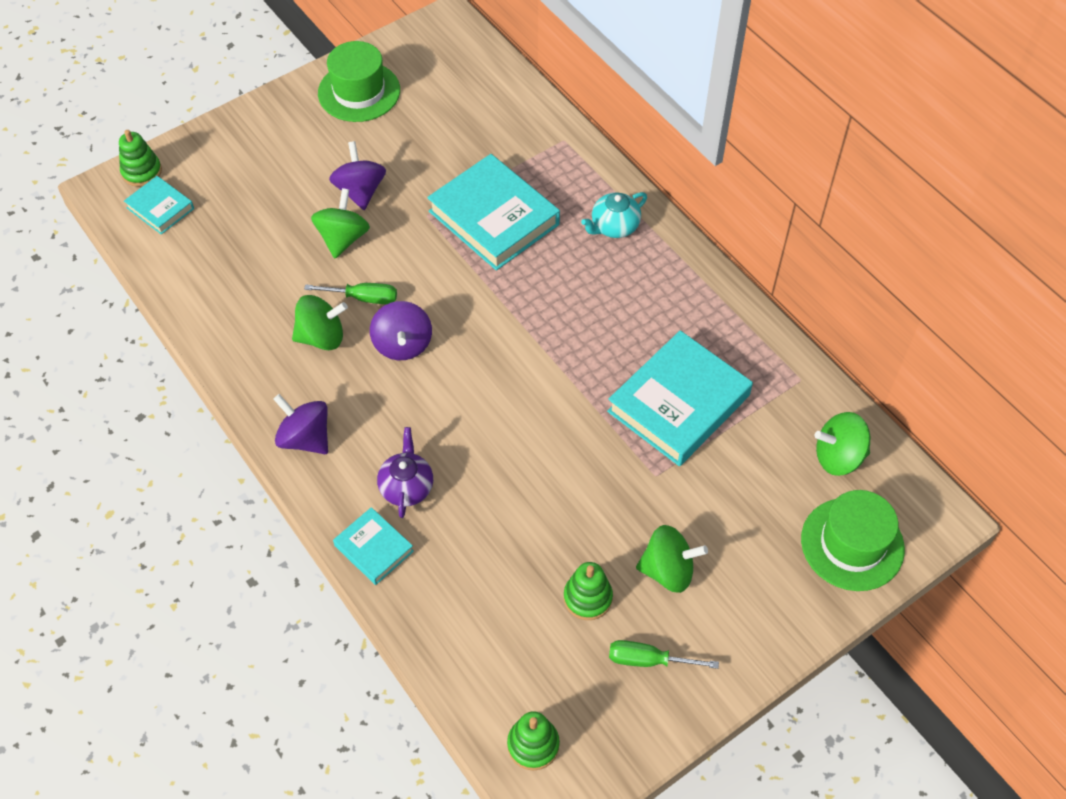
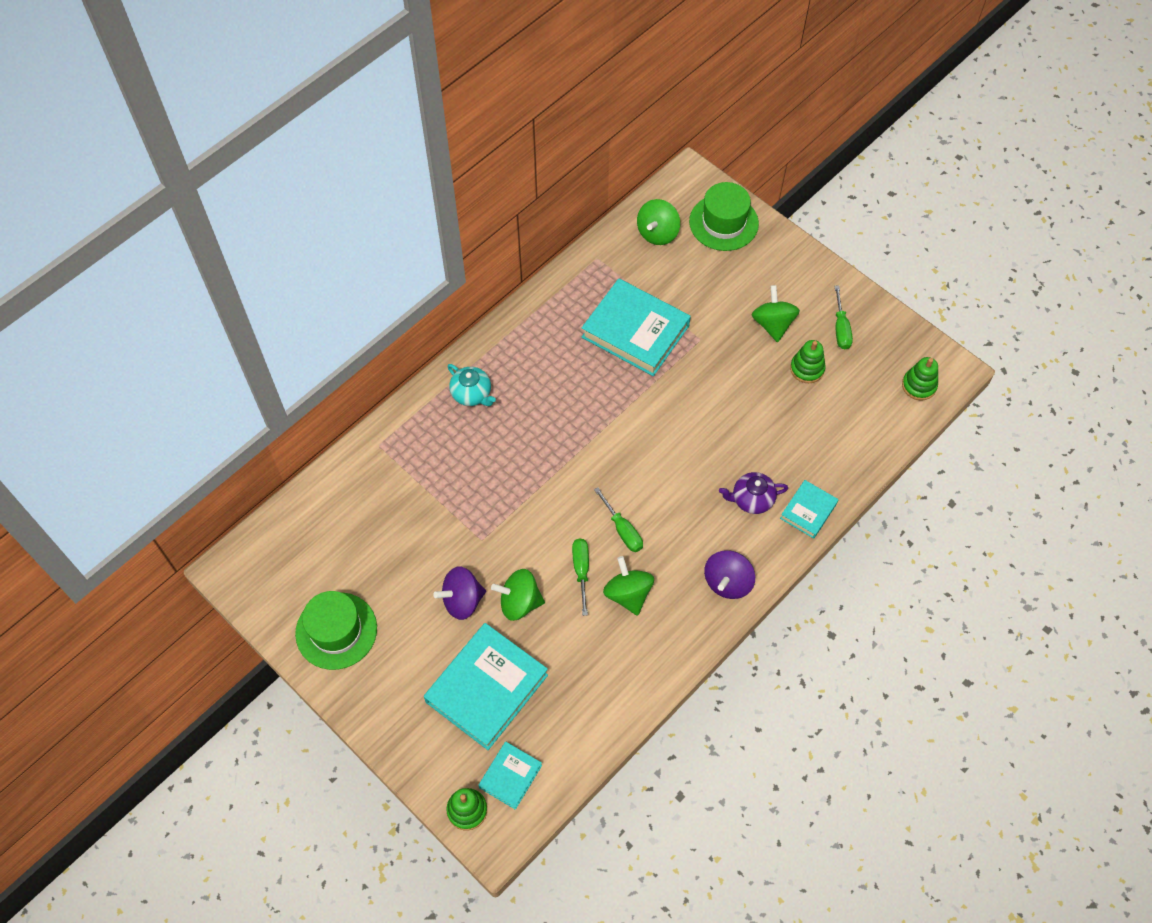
camera: 100 degrees left, 5 degrees up
(403, 344) = (622, 529): purple spinning top -> green screwdriver
(494, 218) = (477, 485): turquoise book -> turquoise book (487, 688)
(838, 457) = (657, 233): green spinning top -> green spinning top turned 45 degrees clockwise

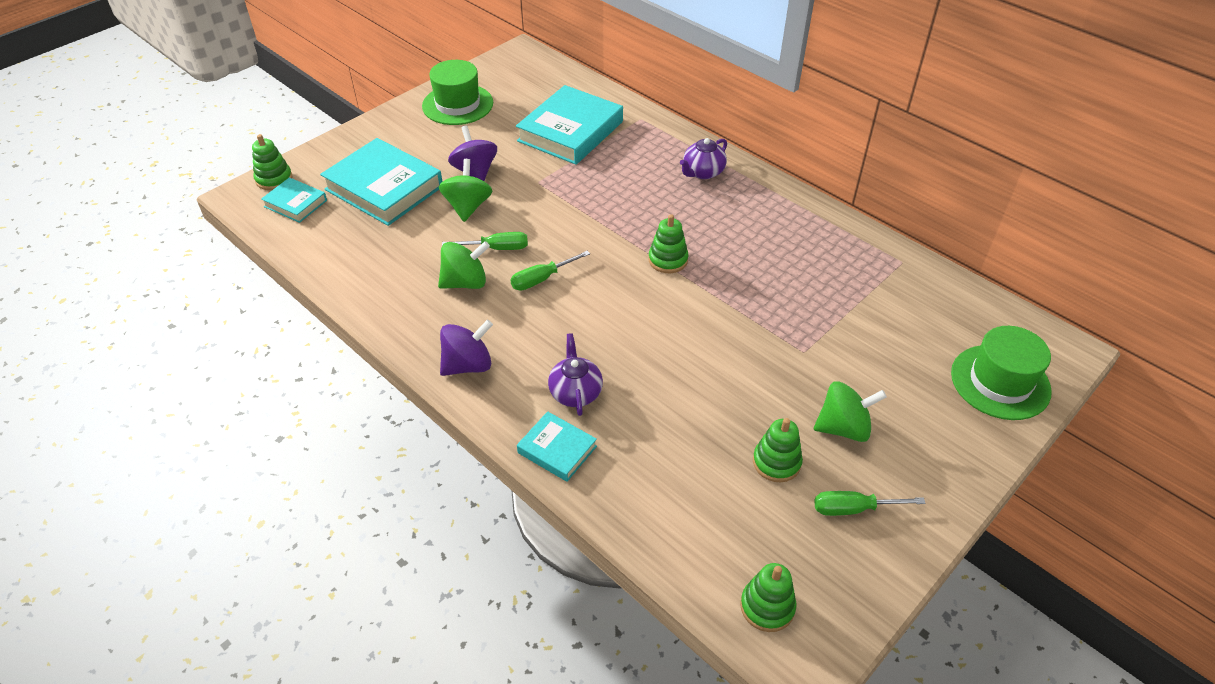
camera: 90 degrees right, 15 degrees down
(472, 394) = (703, 172): turquoise teapot -> purple teapot
(596, 428) = (668, 260): none -> green stacking toy
(635, 331) = (804, 293): turquoise book -> turquoise book (570, 131)
(657, 233) = (958, 315): green spinning top -> none
(727, 582) = (468, 365): purple spinning top -> purple spinning top turned 120 degrees clockwise

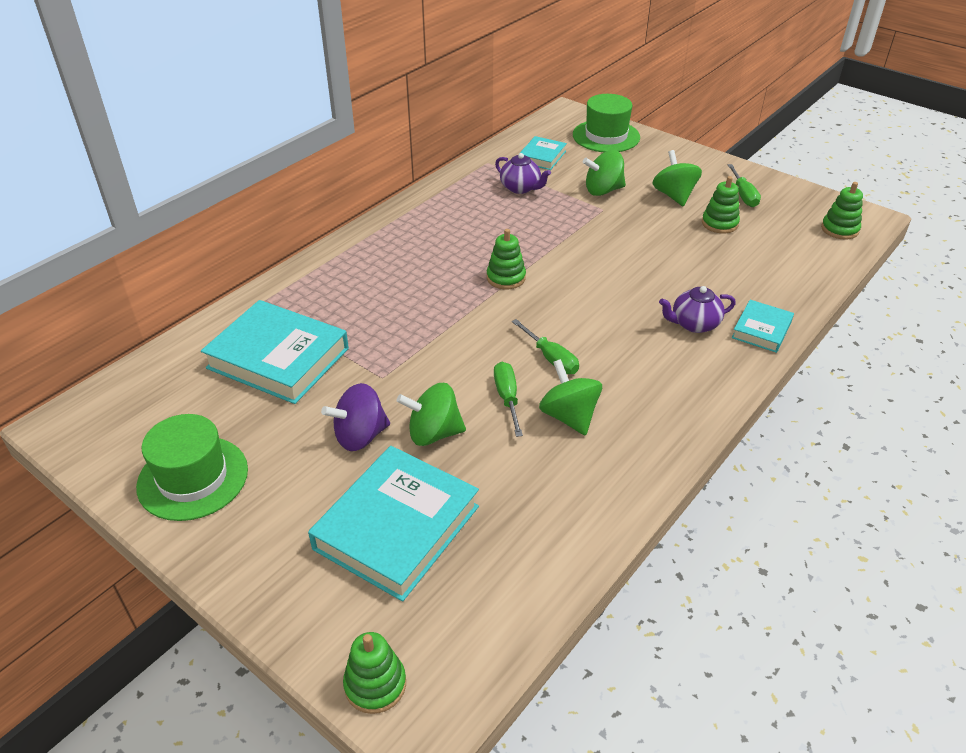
camera: 95 degrees left, 5 degrees down
(295, 203) = (438, 633): turquoise book -> turquoise book (542, 157)
(468, 365) = (688, 398): purple spinning top -> none
(703, 172) = (365, 259): purple teapot -> purple teapot (520, 188)
(848, 358) = (603, 190): none -> green spinning top

